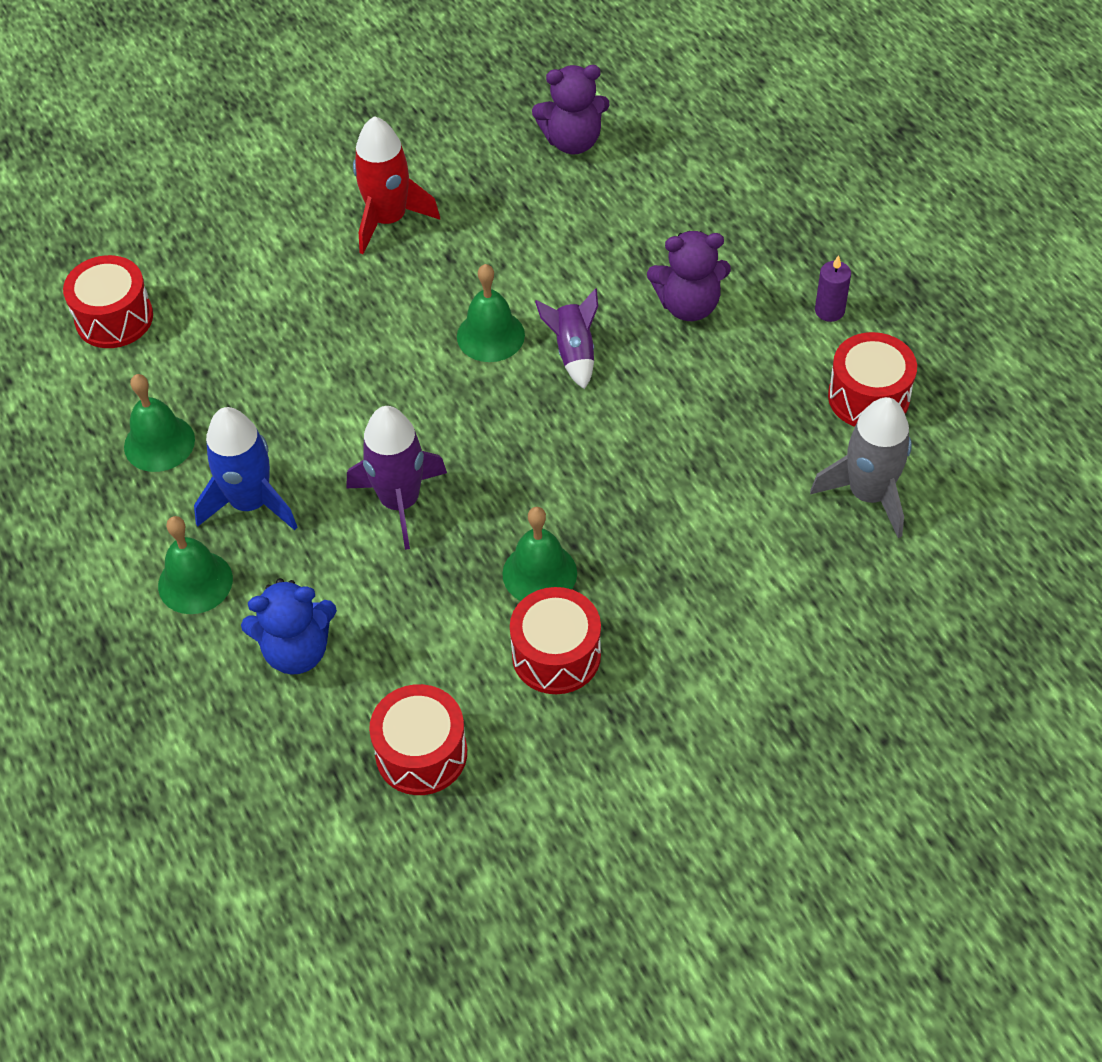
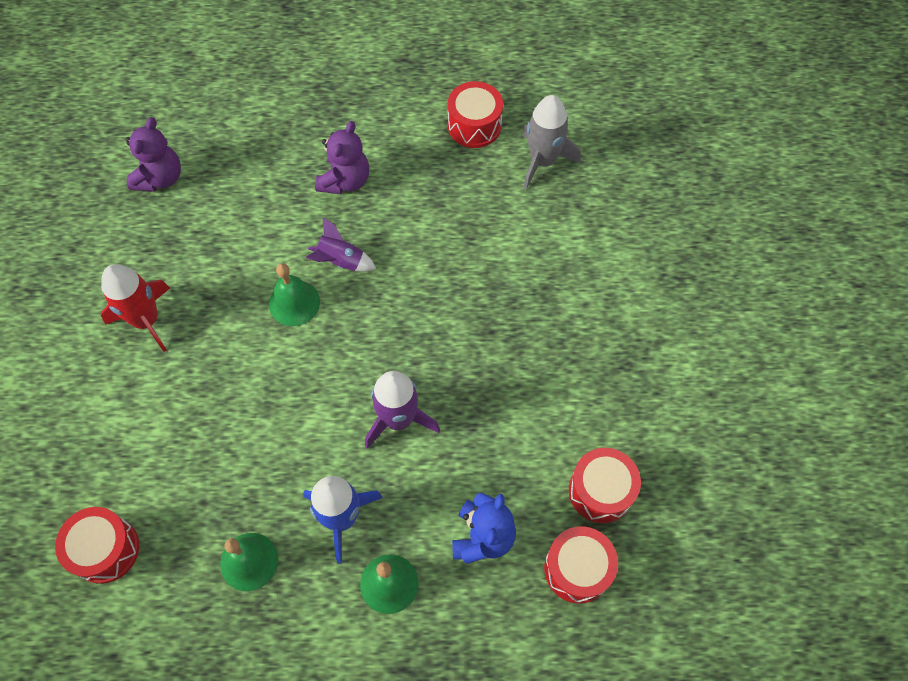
camera: 65 degrees left, 10 degrees up
(539, 573) = (502, 361): green bell -> none
(556, 655) = (567, 379): red drum -> red drum (577, 569)
(829, 310) = (398, 111): purple candle -> none

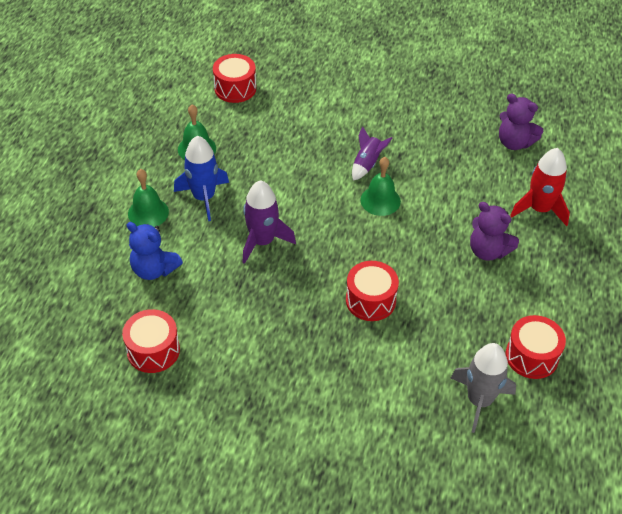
camera: 105 degrees right, 15 degrees down
(146, 320) = (391, 122): red rocket -> red rocket (539, 209)
(341, 261) = (409, 234): purple rocket -> purple rocket (367, 164)
(577, 569) = (104, 318): red drum -> red drum (370, 300)

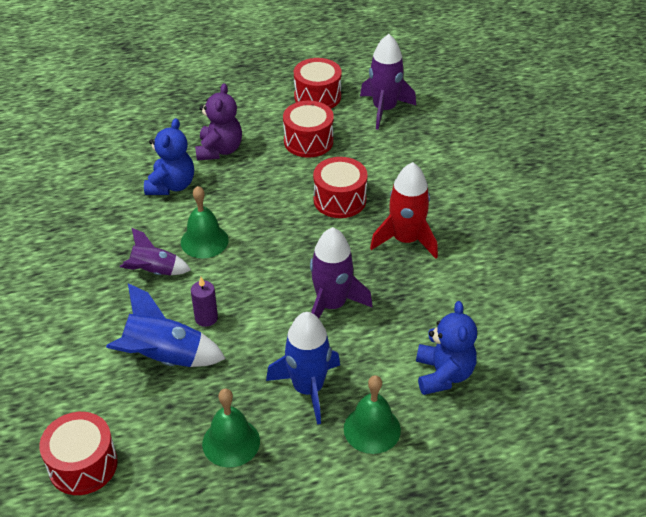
camera: 120 degrees left, 5 degrees down
(153, 350) = (532, 319): red drum -> red drum (308, 141)
(284, 143) = (164, 358): none -> blue rocket
(303, 174) = (206, 318): none -> purple candle
(459, 205) = (171, 185): none -> blue teddy bear
(479, 400) = (384, 109): grey rocket -> purple rocket
(514, 142) = (48, 177): purple teddy bear -> none
(539, 209) = (140, 135): red rocket -> red rocket (405, 240)

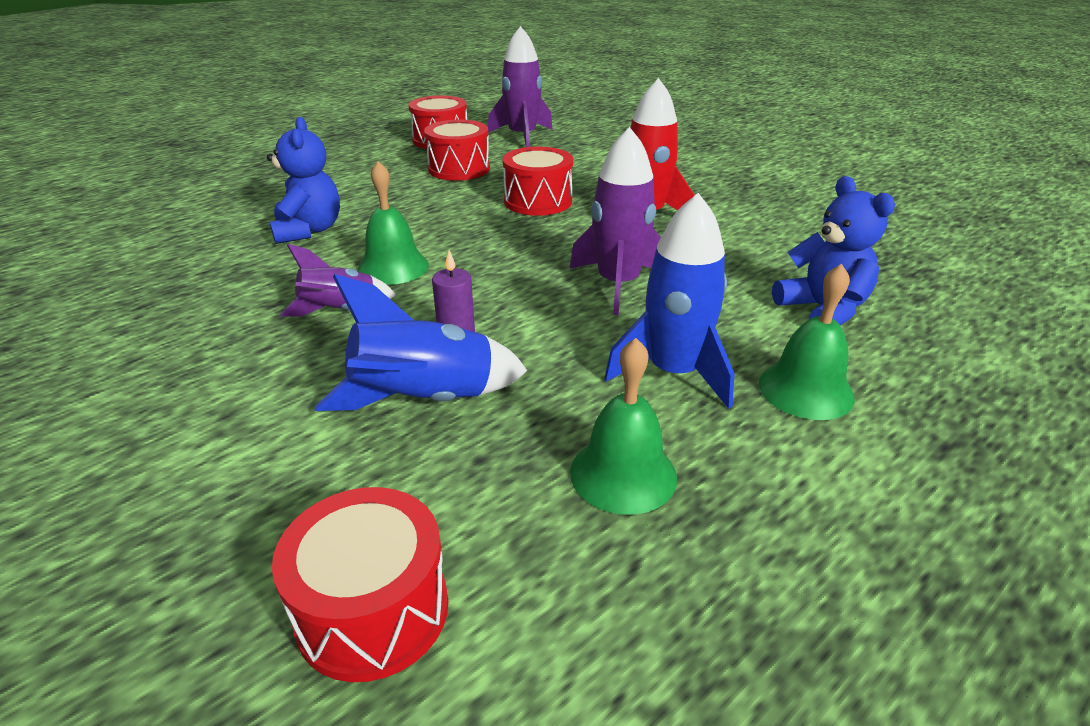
camera: 25 degrees left, 10 degrees down
(219, 150) = (353, 193): purple teddy bear -> none

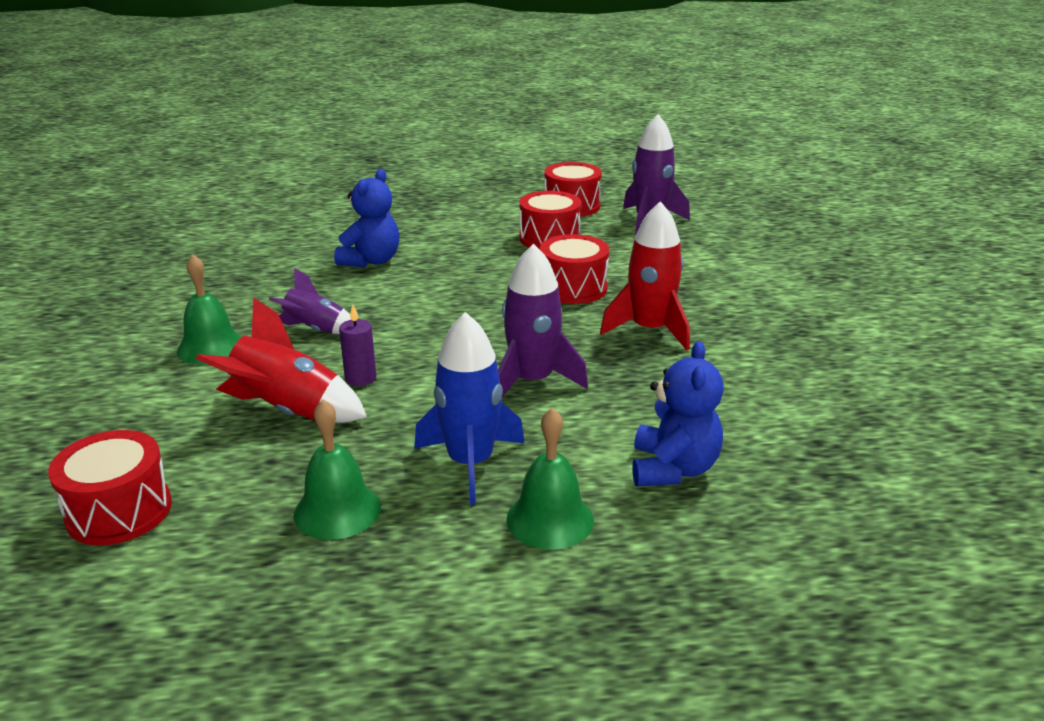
camera: 35 degrees right, 5 degrees down
(393, 267) = (389, 309): green bell -> green bell (211, 347)
(425, 401) = (288, 411): blue rocket -> red rocket

